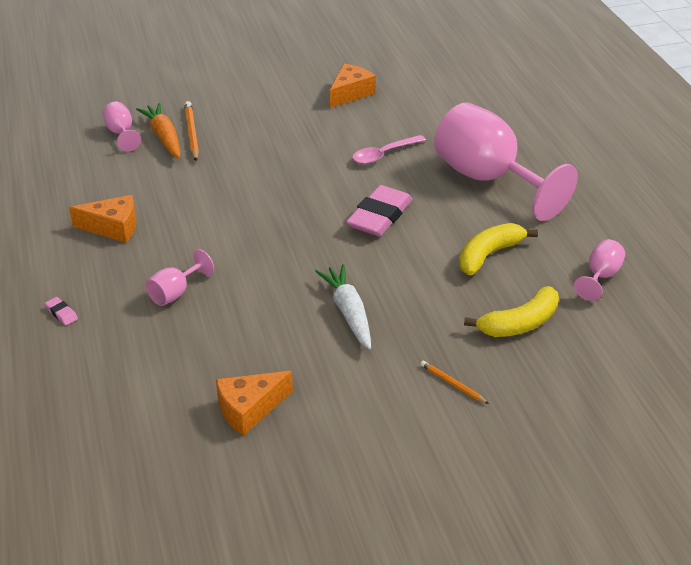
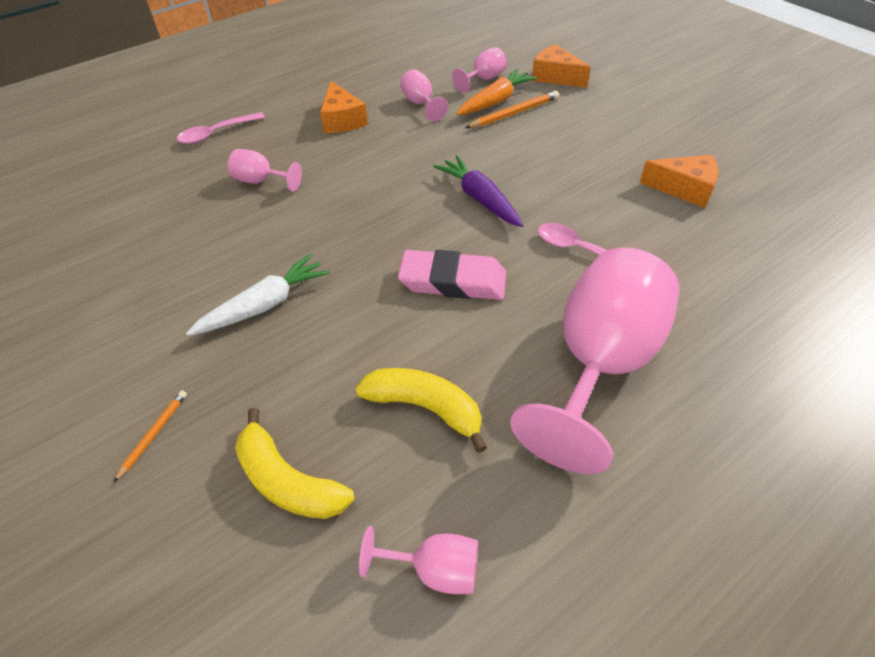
camera: 70 degrees right, 10 degrees up
(61, 313) = (216, 134): pink eraser -> pink spoon
(129, 177) = (420, 104): none -> pink goblet
(249, 409) = (101, 277): orange cheese -> orange cheese (555, 77)
(294, 181) = (479, 199): none -> purple carrot

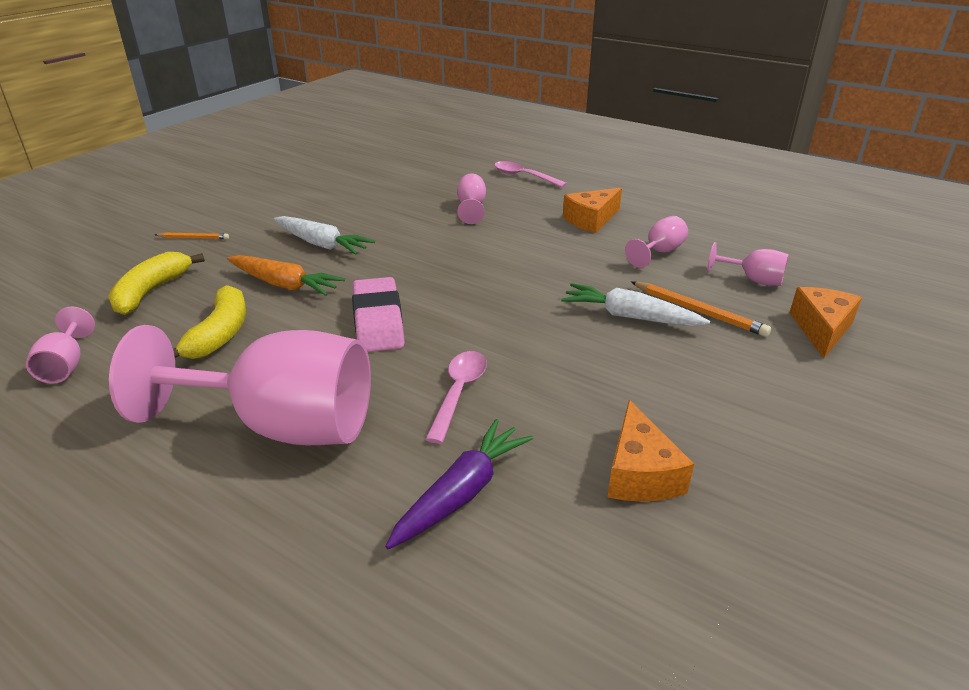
camera: 70 degrees right, 15 degrees down
(479, 199) = (513, 315): purple carrot -> purple carrot (462, 493)
(495, 101) = (712, 295): orange carrot -> orange carrot (284, 284)
(508, 144) = (629, 316): none -> white carrot

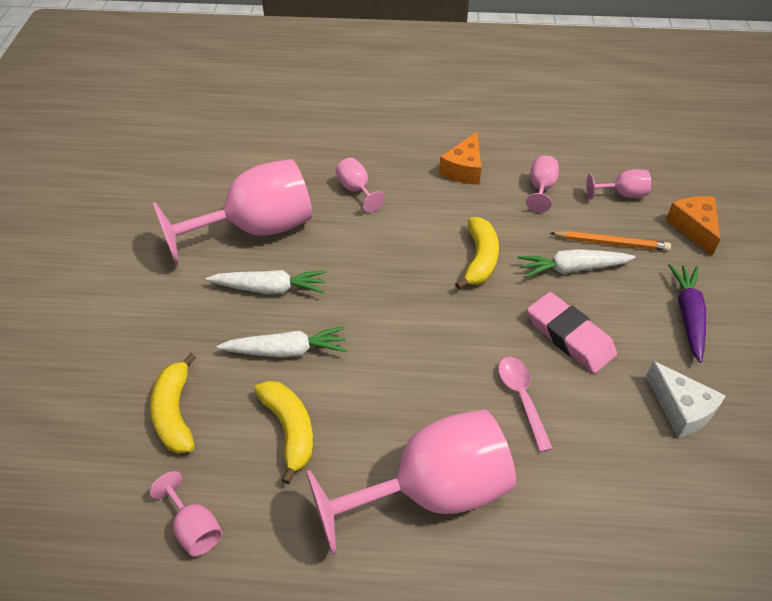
camera: 30 degrees left, 15 degrees up
(194, 238) = (140, 330): orange pencil -> none
(284, 284) = (286, 350): orange carrot -> white carrot
(356, 208) = (256, 229): none -> pink goblet
(378, 321) = (401, 355): pink eraser -> pink eraser (569, 336)
(462, 493) = (596, 481): purple carrot -> purple carrot (688, 315)
(523, 176) = (365, 131): pink spoon -> none
(535, 281) = (480, 259): none -> yellow banana
(640, 473) = (681, 409): orange cheese -> white cheese

